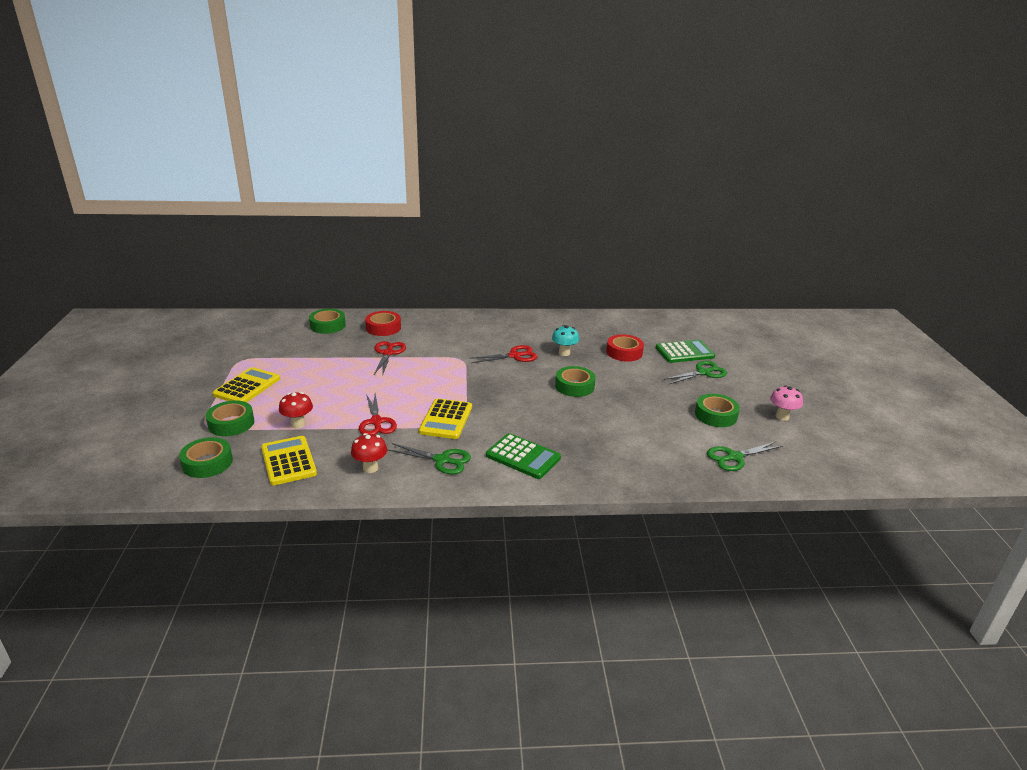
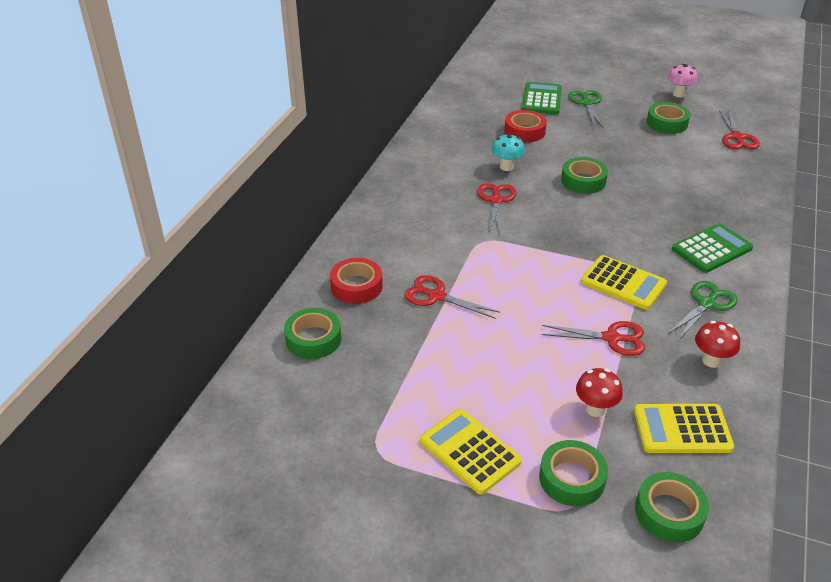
camera: 65 degrees left, 10 degrees up
(734, 457) = (737, 137): green scissors -> red scissors

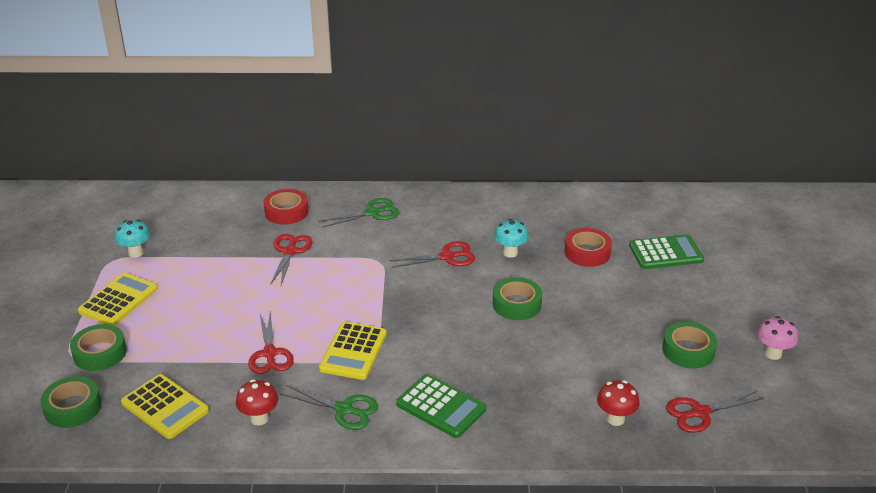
camera: 70 degrees right, 5 degrees down
(313, 339) = (218, 208): green tape -> none
(372, 425) = (136, 253): none -> turquoise mushroom
(587, 103) = (684, 285): green scissors -> green scissors (372, 213)
(595, 409) = (177, 355): red mushroom -> red mushroom (615, 419)
(682, 429) = (165, 407): yellow calculator -> yellow calculator turned 150 degrees clockwise

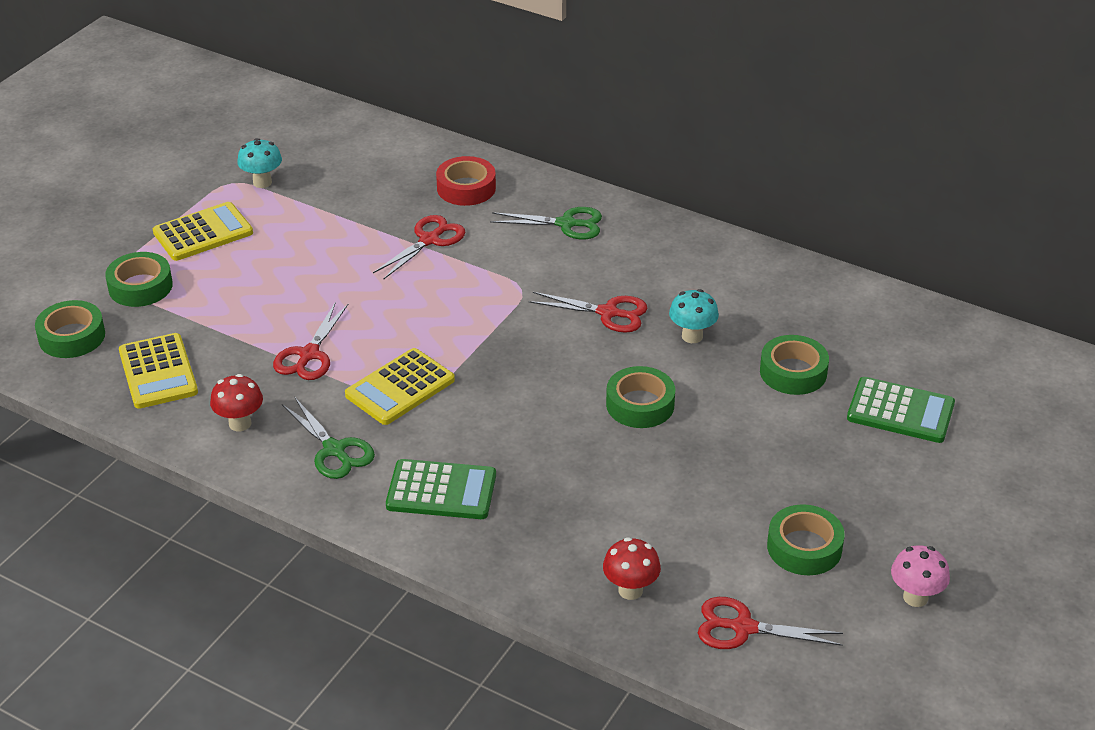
camera: 30 degrees right, 5 degrees up
(441, 407) = (441, 491): green calculator -> green calculator turned 60 degrees counterclockwise
(587, 252) = (793, 372): red tape -> green tape

